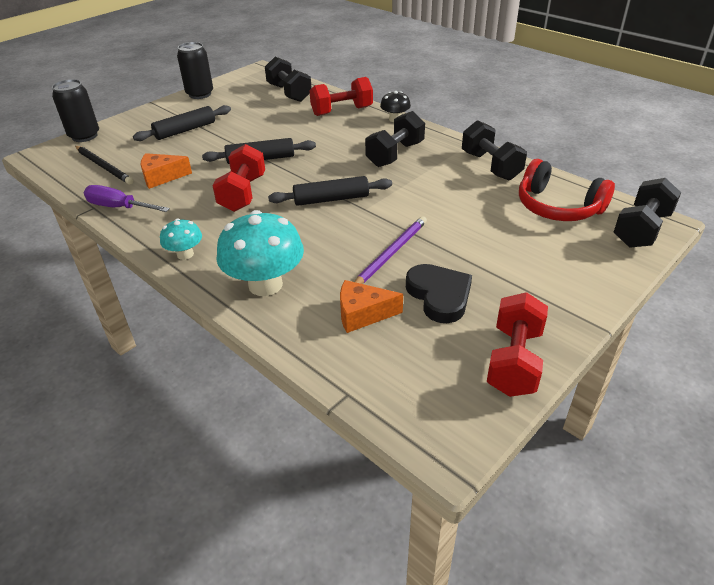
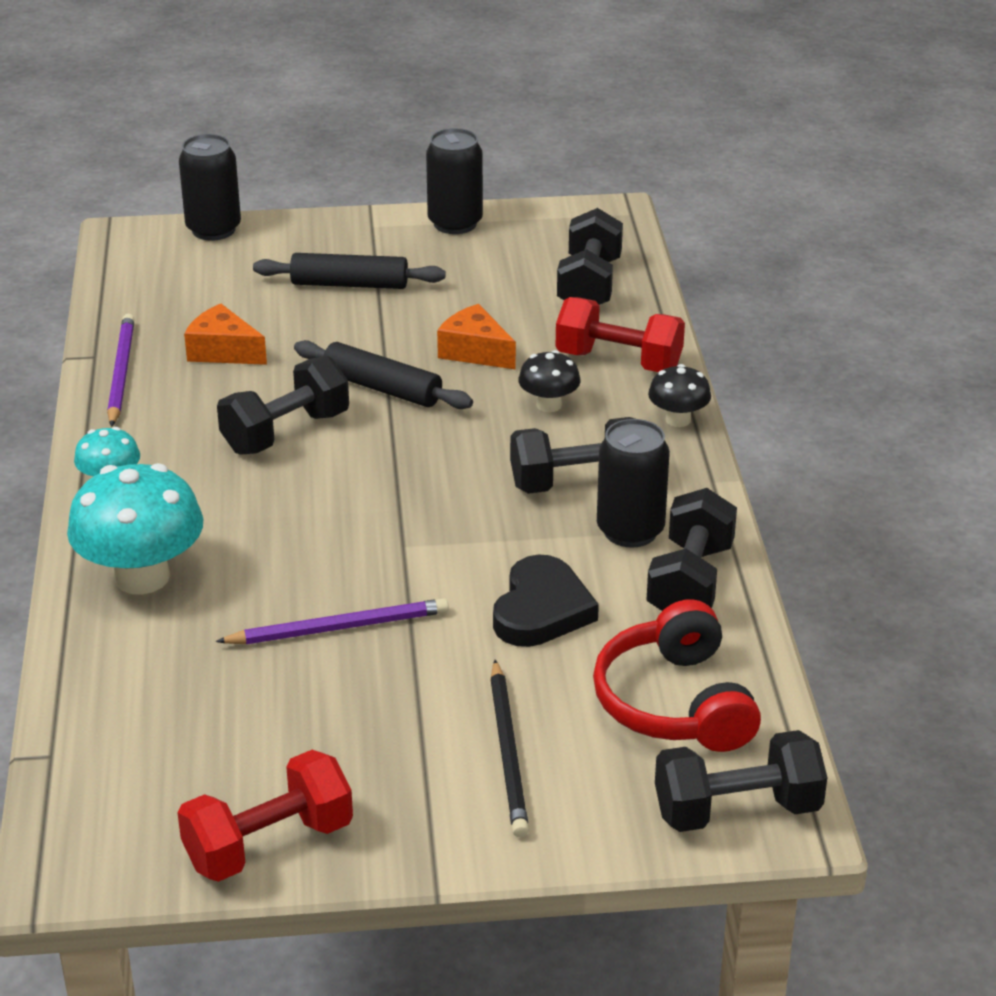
camera: 40 degrees right, 5 degrees down
(104, 167) = (177, 296): black pencil -> black pencil (508, 752)
(119, 207) = (121, 372): purple screwdriver -> purple pencil
(243, 193) = (286, 432): red dumbbell -> black dumbbell
(331, 199) = (382, 505): black rolling pin -> none
(339, 135) = (549, 405): none -> black mushroom
(362, 314) = (192, 681): orange cheese -> orange cheese (475, 351)
(439, 296) = (310, 717): black heart -> black heart (541, 609)
(441, 160) = (630, 531): none -> black can

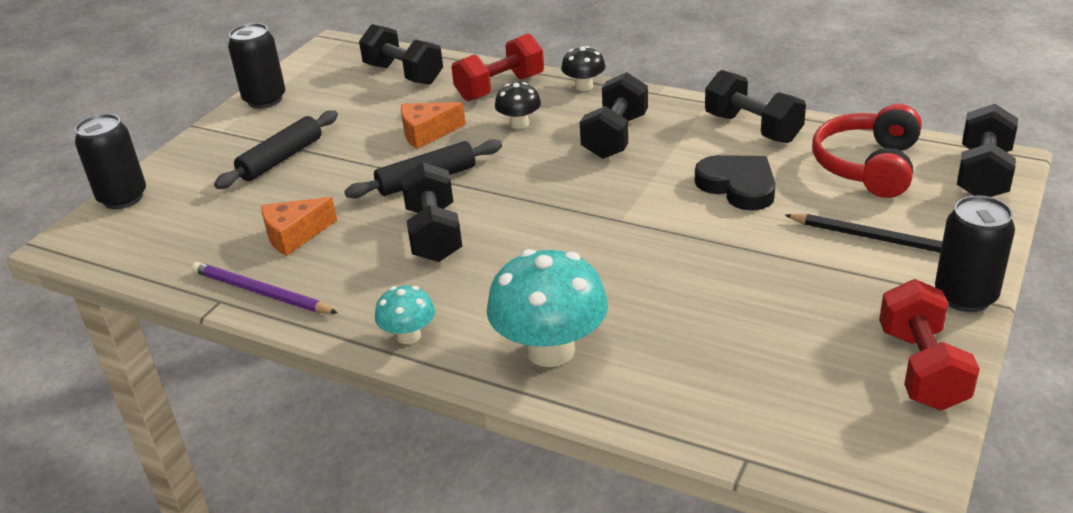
camera: 55 degrees left, 0 degrees up
(339, 627) = (692, 272): purple pencil -> none
(630, 531) = (683, 133): black can -> black can (965, 296)
(674, 703) = (868, 166): red headphones -> red headphones turned 90 degrees clockwise

